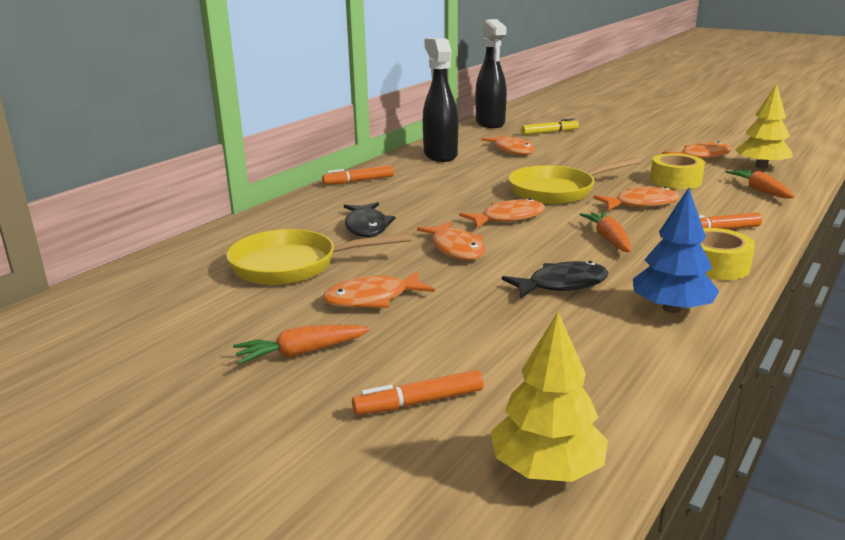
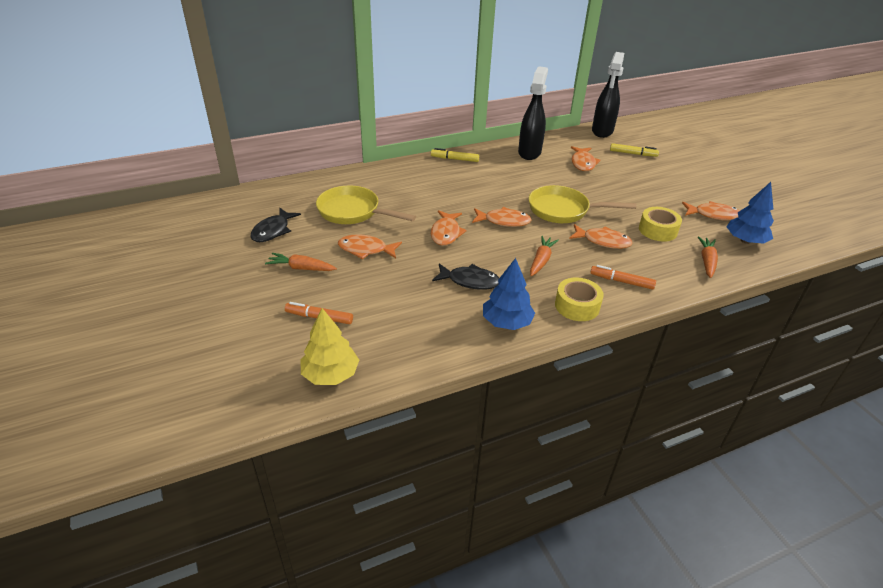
camera: 30 degrees right, 15 degrees up
(358, 181) = (454, 159): orange marker -> yellow marker
(367, 227) = (418, 198): black fish -> black fish (273, 231)
(761, 167) = (745, 241): yellow tree -> blue tree

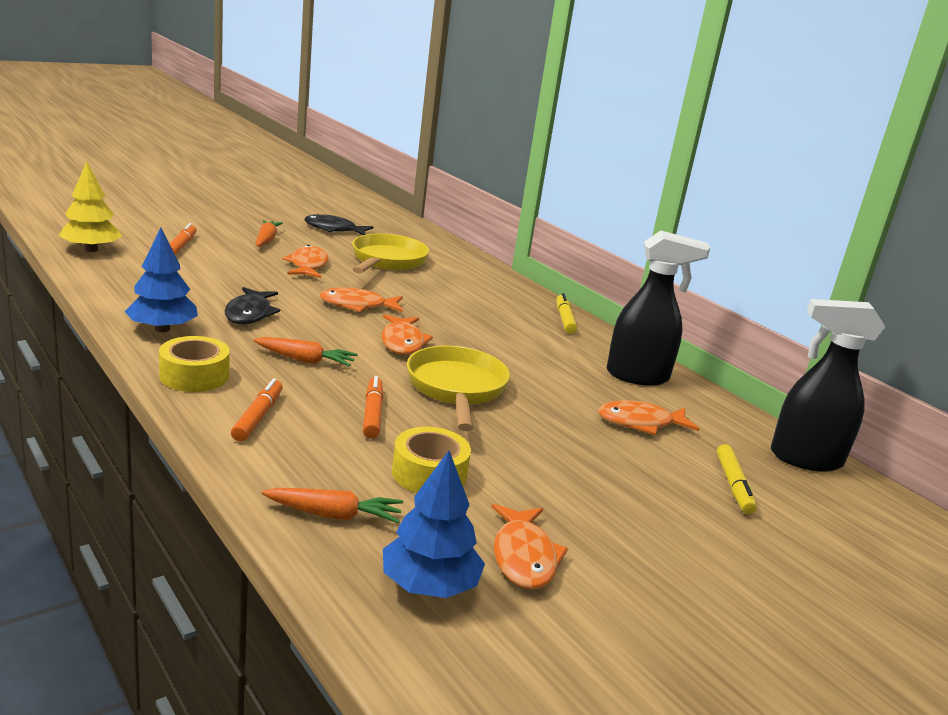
camera: 75 degrees right, 15 degrees down
(603, 241) = (372, 414): orange fish -> orange marker

